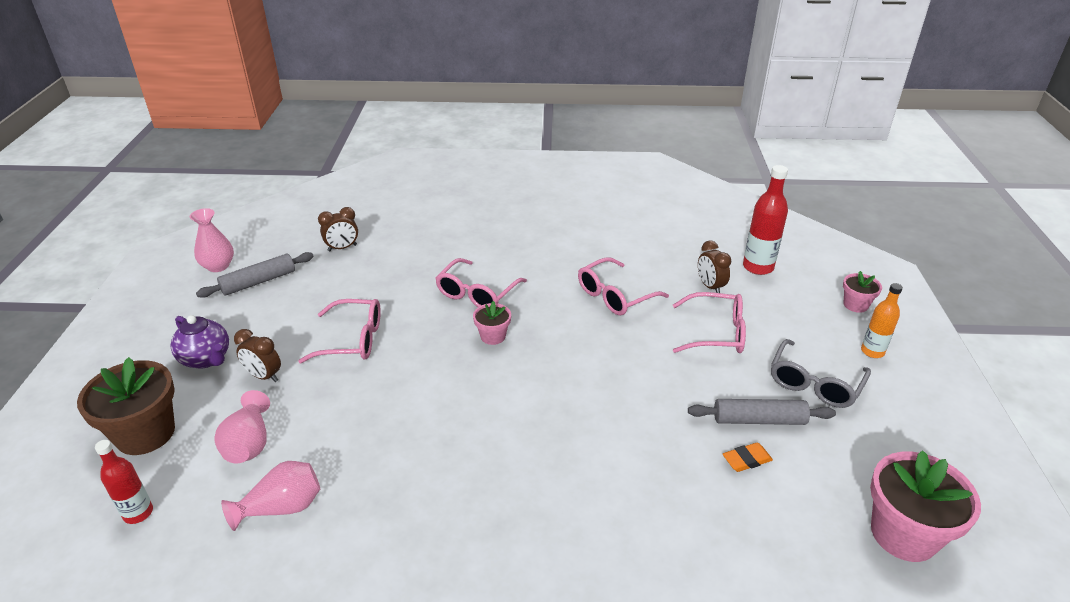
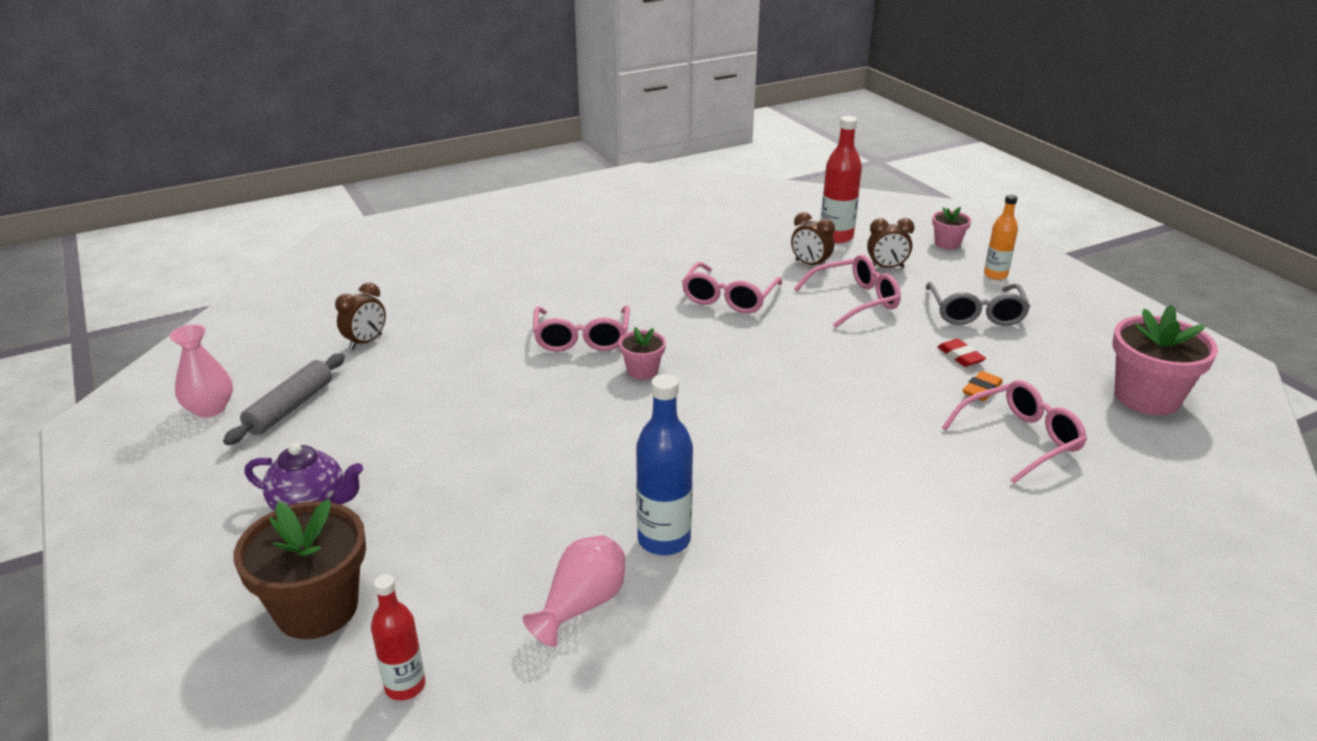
camera: 30 degrees left, 5 degrees down
(249, 443) = (470, 565): pink vase -> none
(264, 376) = (412, 496): brown clock -> brown clock (886, 268)
(353, 340) = (485, 425): pink glasses -> pink glasses (1020, 439)
(378, 482) = (664, 540): none -> blue bottle
(759, 420) = (960, 356): grey rolling pin -> red eraser

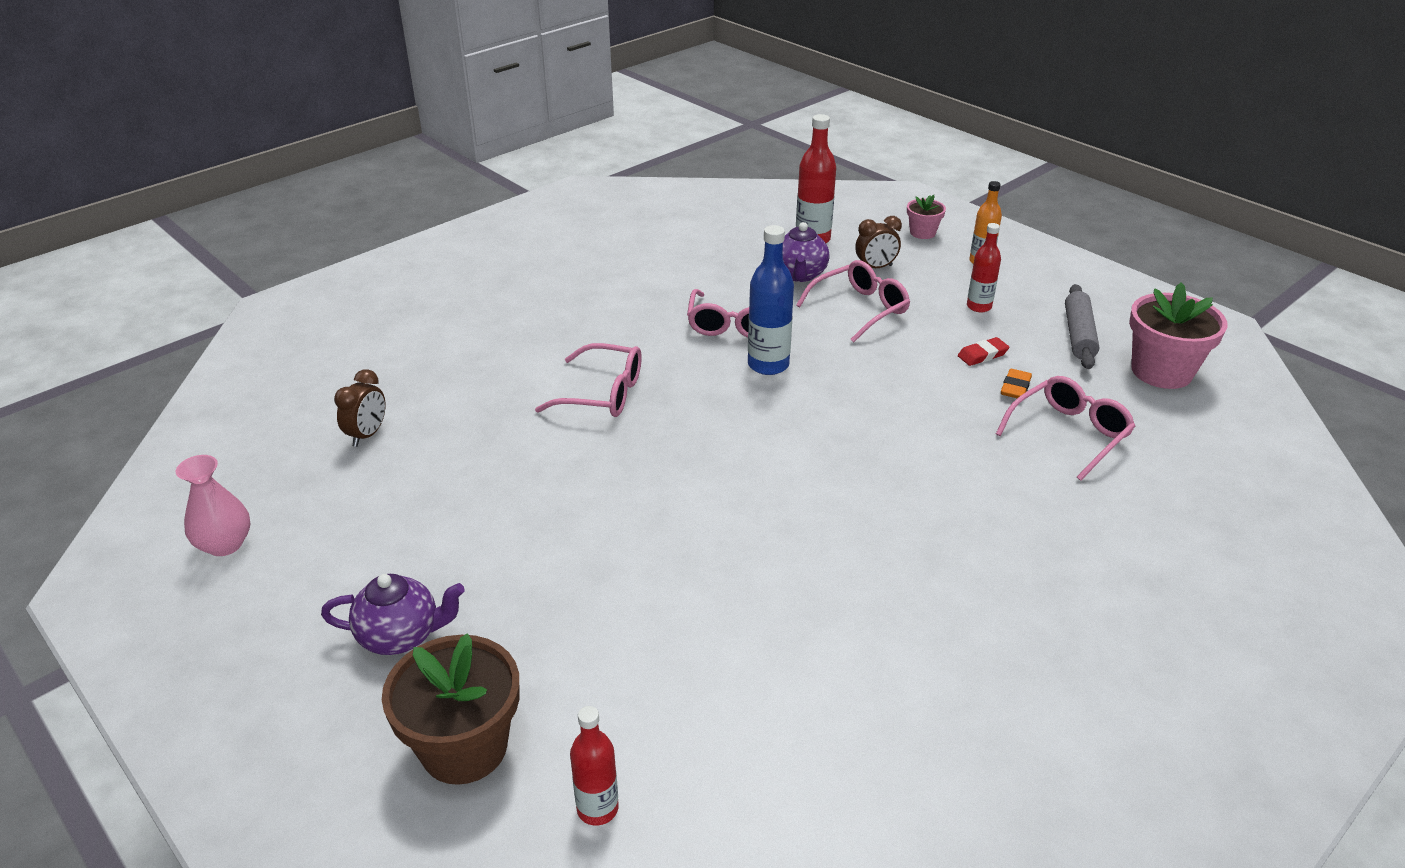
camera: 15 degrees left, 5 degrees up
(290, 407) = (319, 527): grey rolling pin -> grey rolling pin (1078, 335)
(581, 605) = (735, 686): pink vase -> none
(582, 338) = (603, 393): pink glasses -> pink glasses turned 60 degrees counterclockwise
(642, 371) = (682, 420): pink flower pot -> none
(664, 540) = (784, 600): blue bottle -> blue bottle (768, 365)
(810, 265) = (800, 275): brown clock -> purple teapot
(960, 356) = (982, 355): red eraser -> red eraser turned 75 degrees counterclockwise
(975, 313) = (979, 306): grey glasses -> red bottle

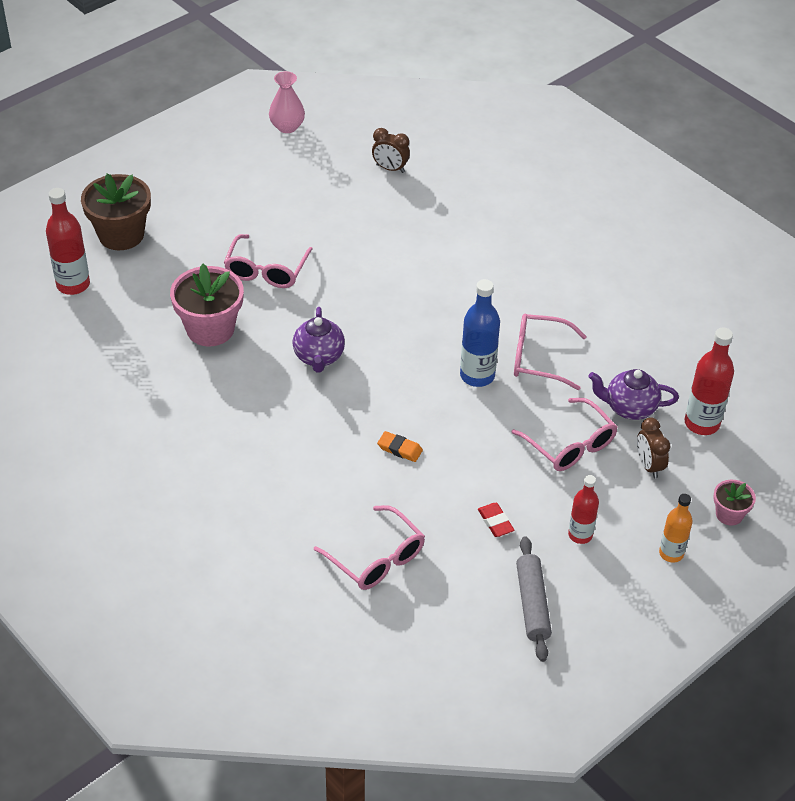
camera: 90 degrees right, 10 degrees up
(401, 636) = (203, 204): purple teapot -> purple teapot (319, 357)
(597, 808) = (73, 285): red bottle -> red bottle, size x1.55
(603, 393) = (437, 280): pink glasses -> pink glasses (266, 270)
(1015, 387) = (444, 535): orange eraser -> orange eraser (399, 449)
(1078, 335) = (532, 604): grey rolling pin -> grey rolling pin turned 75 degrees clockwise
(1161, 371) = (470, 654): pink flower pot -> pink flower pot (210, 329)

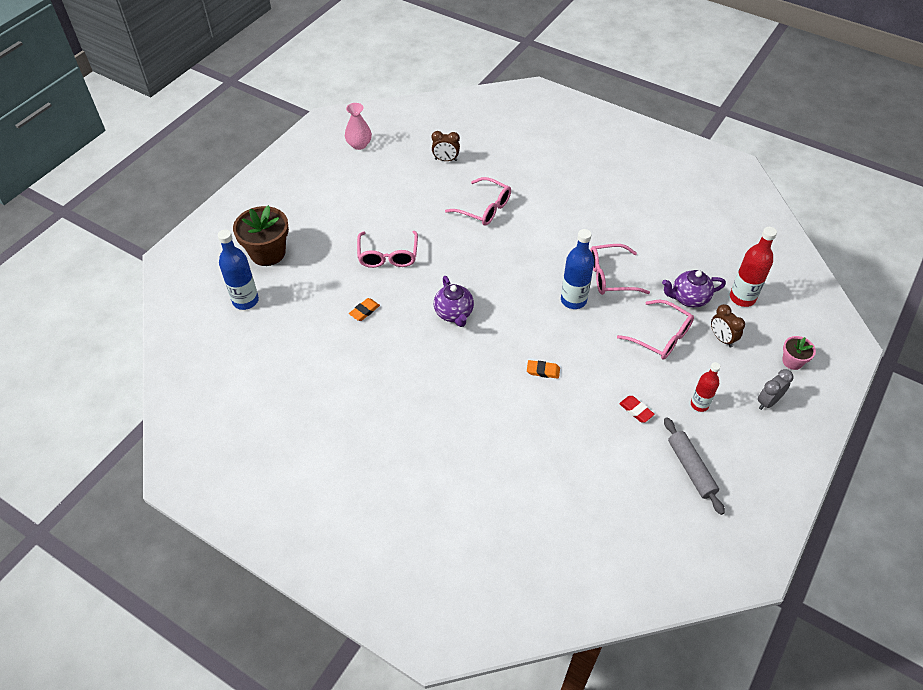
camera: 15 degrees left, 5 degrees up
(73, 285) = (245, 301): red bottle -> blue bottle
(210, 329) = (364, 311): pink flower pot -> orange eraser
(376, 558) = (563, 463): pink glasses -> pink glasses (484, 208)
(671, 553) = (768, 402): orange bottle -> grey clock

